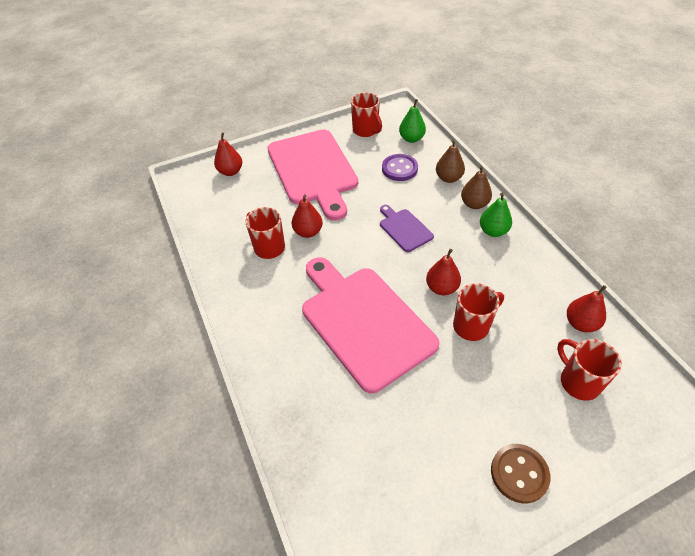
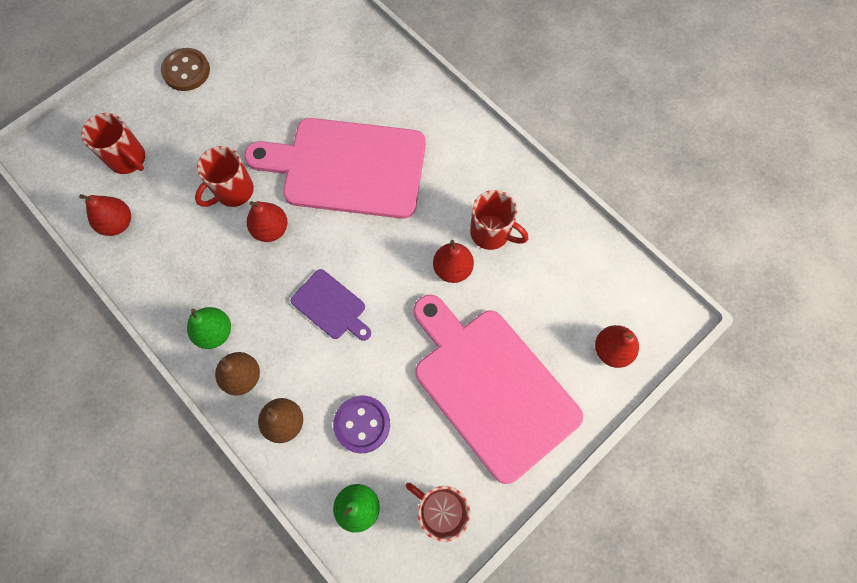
camera: 160 degrees right, 20 degrees up
(364, 322) = (347, 167): pink cutting board -> pink cutting board turned 150 degrees clockwise

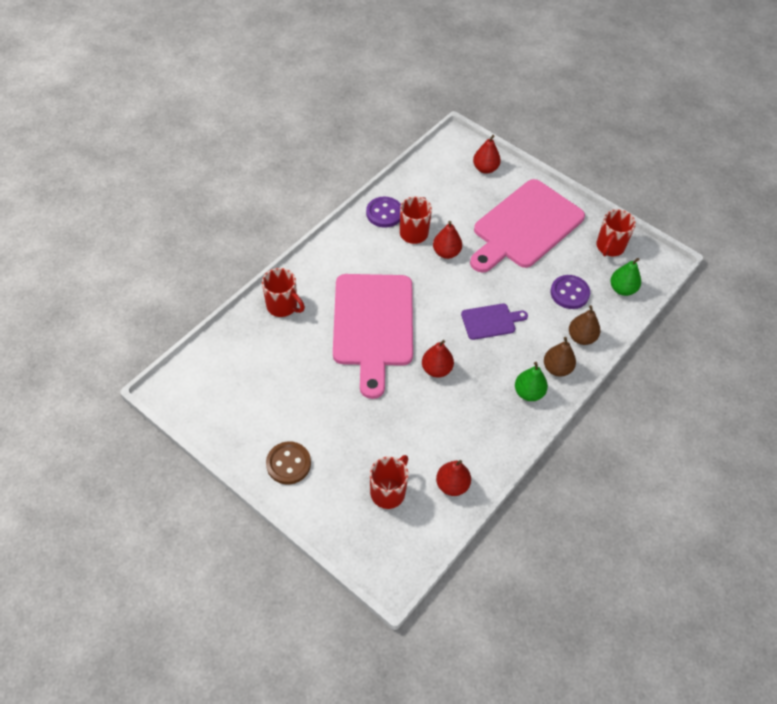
camera: 100 degrees left, 15 degrees down
(233, 191) = (407, 402): red mug -> red mug (283, 306)
(331, 306) = (491, 321): purple cutting board -> purple cutting board turned 45 degrees clockwise
(528, 200) = (384, 213): none -> purple button

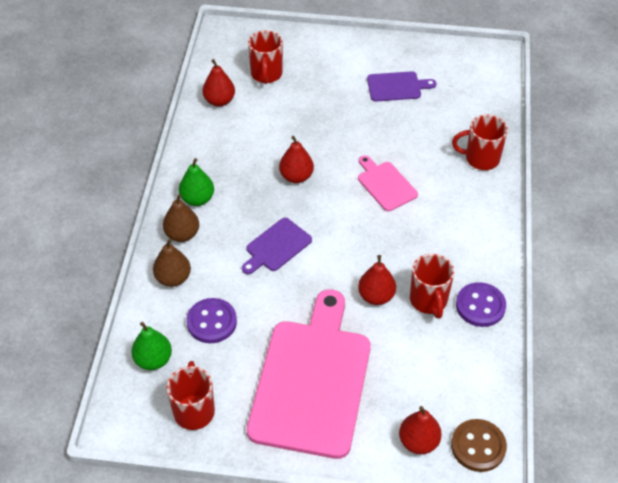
camera: 150 degrees right, 5 degrees down
(284, 408) = (397, 87): none -> purple cutting board
(288, 464) = (357, 56): brown button -> brown button (478, 446)
(373, 325) = (385, 184): pink cutting board -> pink cutting board, size x0.45

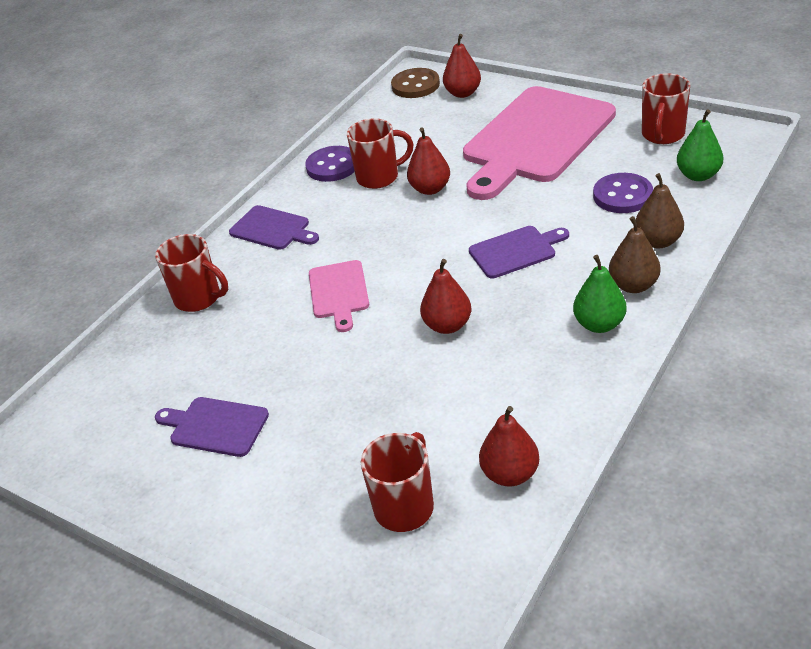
camera: 150 degrees left, 10 degrees down
(429, 301) = (379, 177): red mug -> red mug turned 60 degrees clockwise
(478, 227) = (272, 229): none -> purple cutting board

